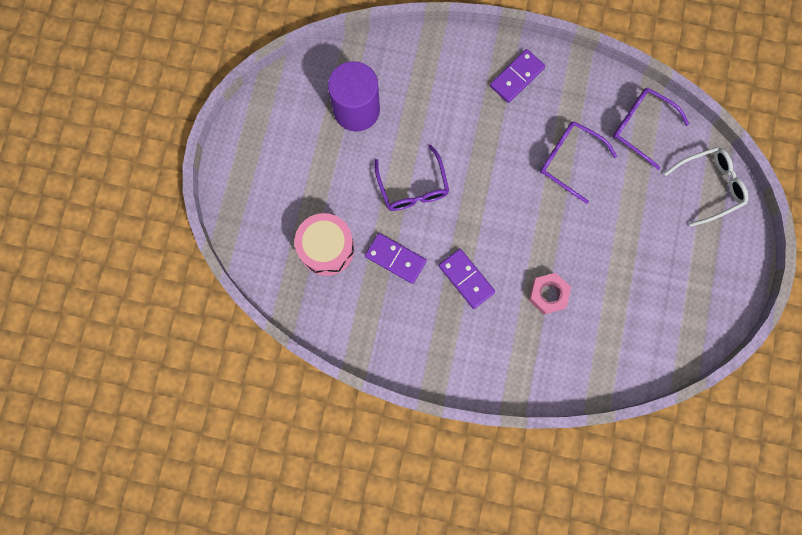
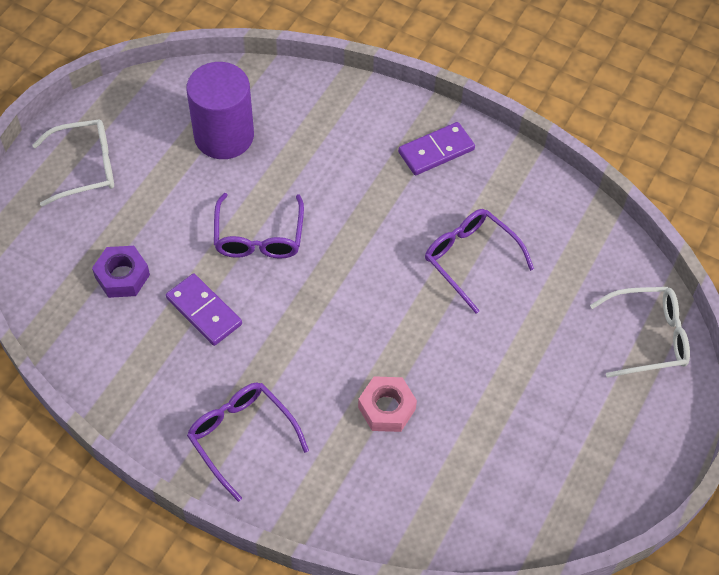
camera: 15 degrees right, 20 degrees down
(264, 167) = (85, 167): none -> white glasses
(326, 248) = (122, 276): pink drum -> purple nut
(466, 279) = (285, 360): purple domino -> none
(641, 127) = (578, 245): purple glasses -> purple glasses (241, 437)

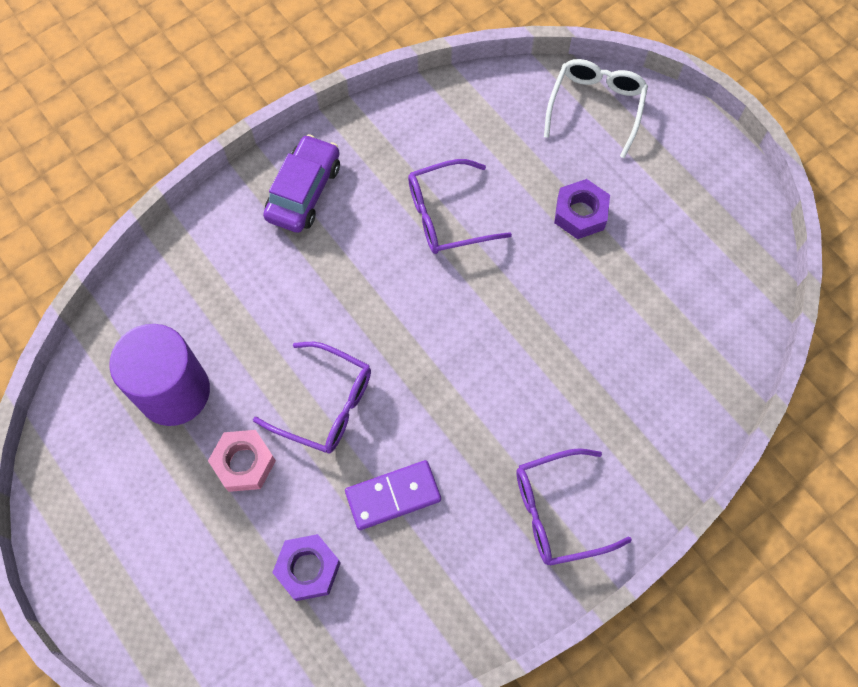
camera: 65 degrees left, 10 degrees up
(85, 167) = (137, 562): white glasses -> none
(386, 408) = (580, 360): pink nut -> pink nut (244, 463)
(436, 151) = (304, 191): purple domino -> purple car
(530, 361) = (580, 213): none -> purple nut

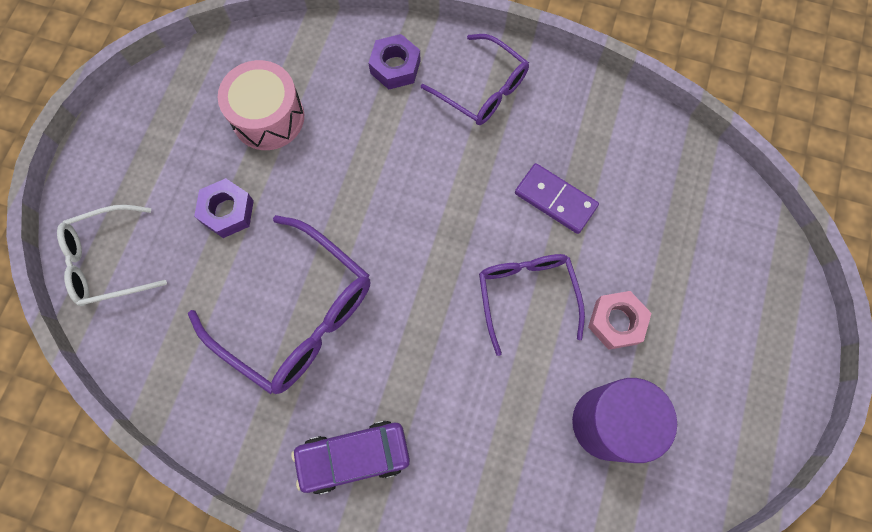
camera: 125 degrees left, 5 degrees up
(308, 569) = (649, 221): purple nut -> purple nut (395, 67)
(447, 215) = (297, 315): purple glasses -> purple glasses, size x1.56
(656, 296) = (268, 117): none -> pink drum

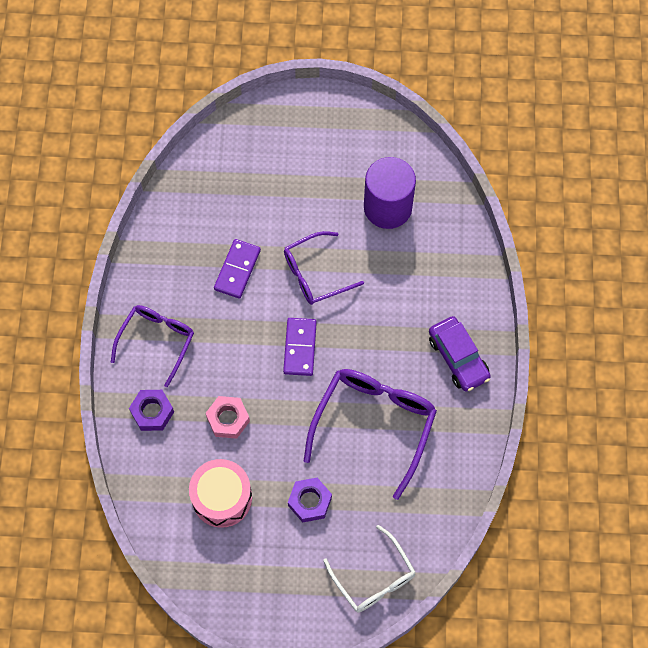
camera: 105 degrees left, 5 degrees down
(428, 250) = (300, 347): none -> purple domino
(616, 322) = (318, 213): pink nut -> pink nut (228, 419)

